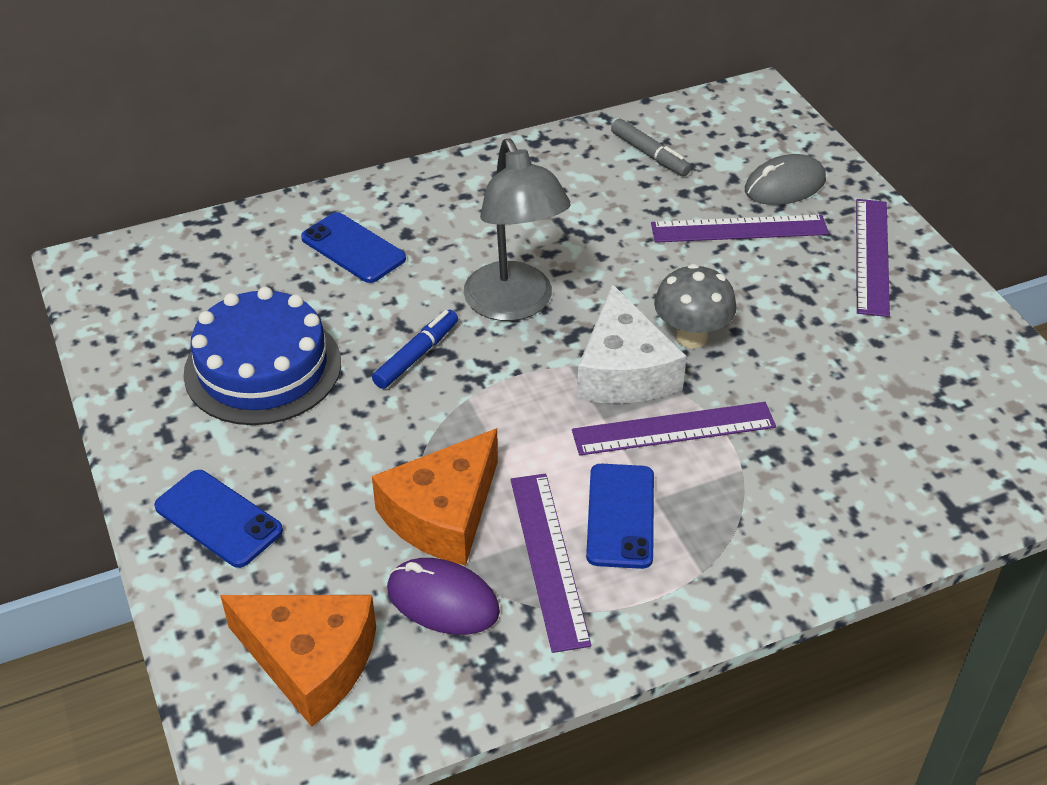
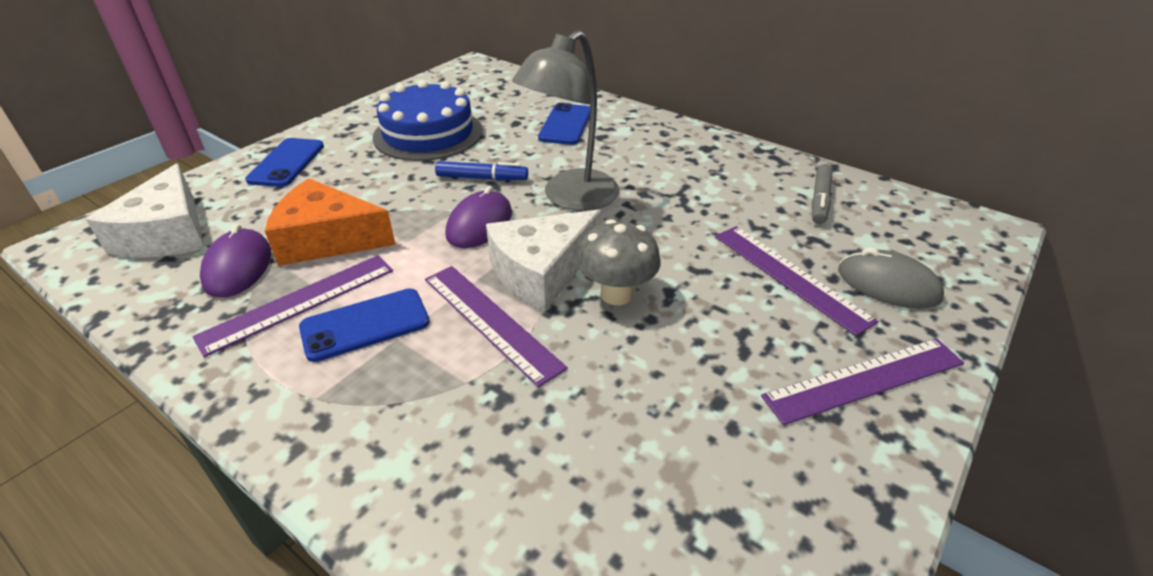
camera: 60 degrees right, 5 degrees down
(310, 661) = (167, 233): orange cheese -> white cheese
(509, 387) = (479, 224): none -> purple mouse

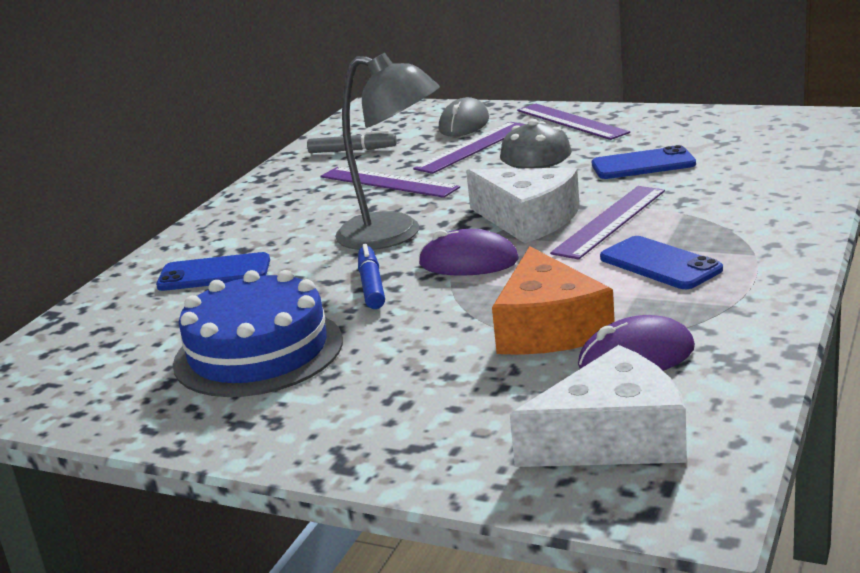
camera: 100 degrees left, 15 degrees down
(287, 163) = (384, 429): blue phone -> blue phone (643, 164)
(299, 302) = (659, 302): purple ruler -> purple ruler (388, 182)

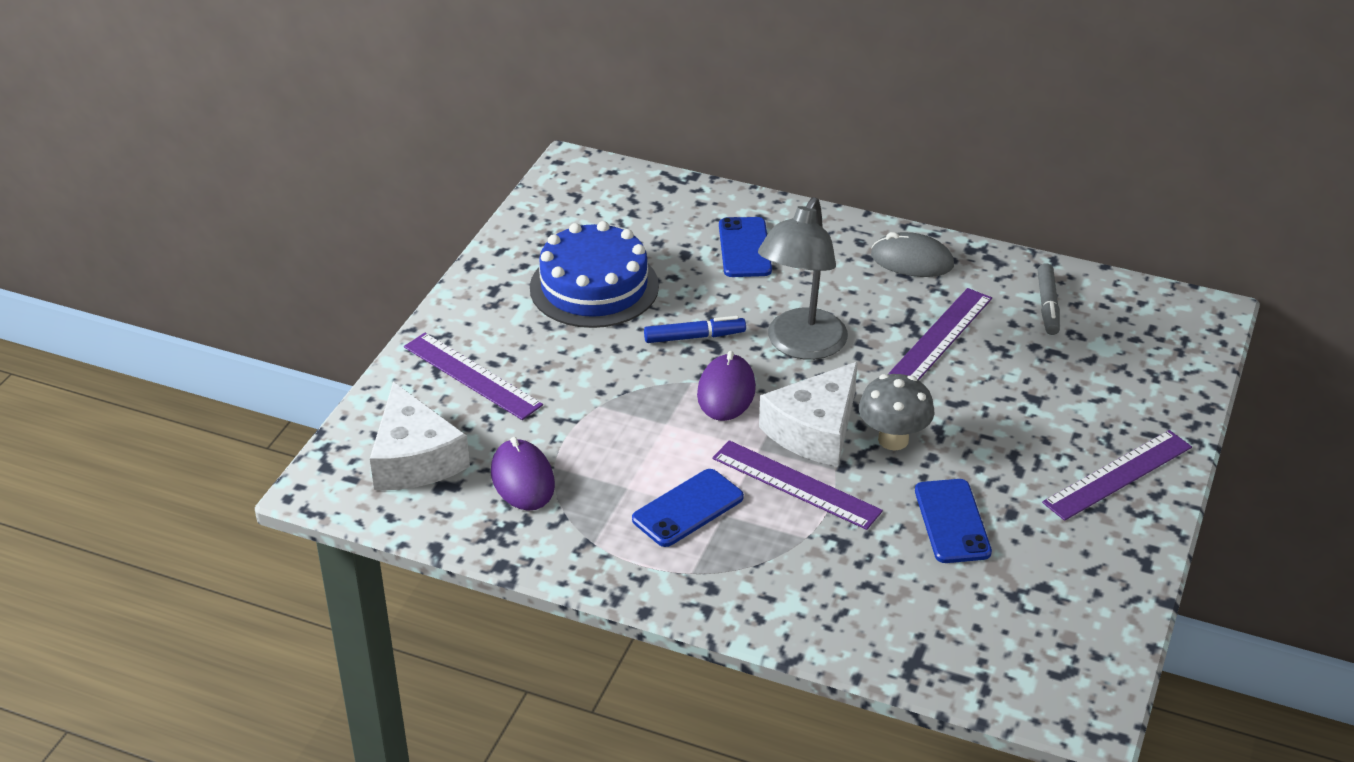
camera: 85 degrees right, 15 degrees up
(464, 124) = (1124, 387): grey mouse -> grey mouse (912, 260)
(473, 147) = (1039, 394): purple ruler -> purple ruler (472, 375)
(548, 328) = (585, 435): orange cheese -> none

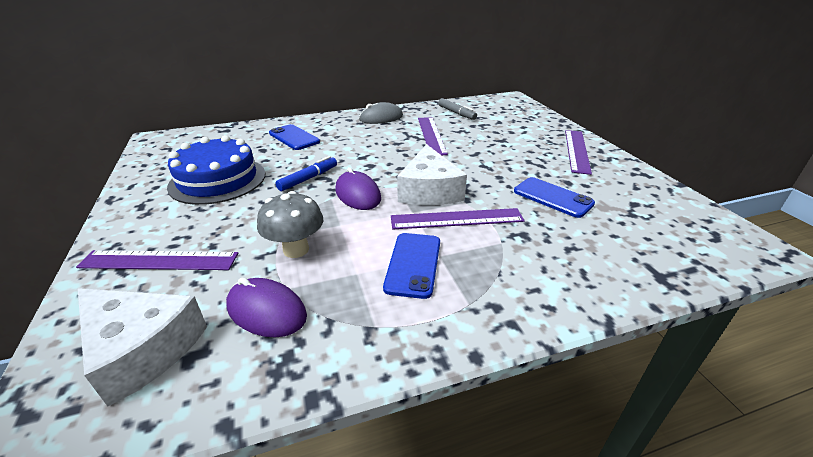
camera: 40 degrees left, 5 degrees down
(800, 345) = (372, 161): grey lamp -> none
(893, 440) = (472, 178): grey mushroom -> grey mushroom (296, 250)

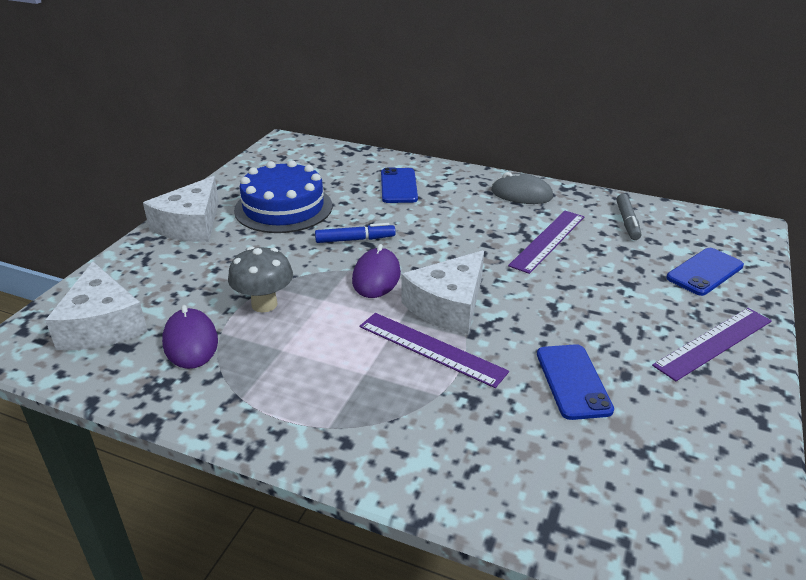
camera: 40 degrees right, 0 degrees up
(138, 223) = (191, 225): none -> white cheese
(159, 260) = (172, 264): purple ruler -> none
(413, 264) = (333, 368): blue phone -> blue phone (705, 272)

